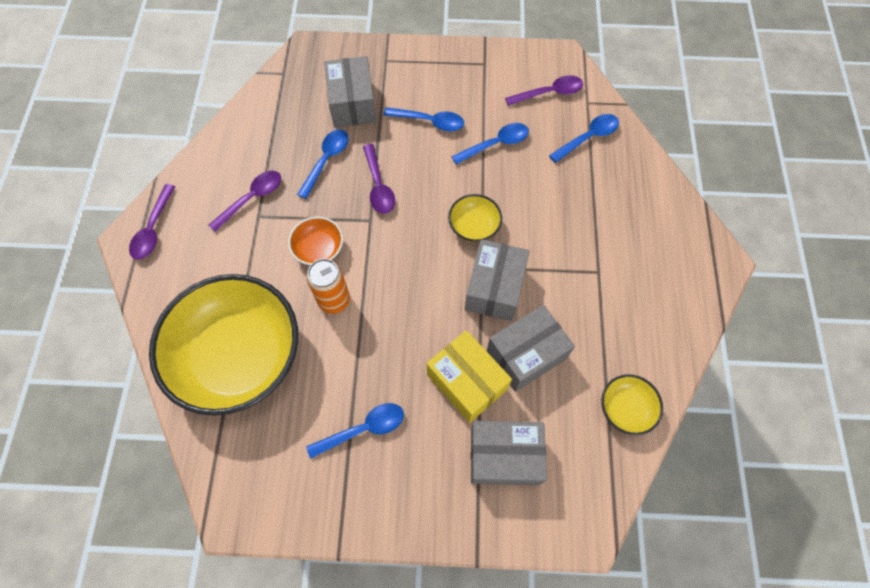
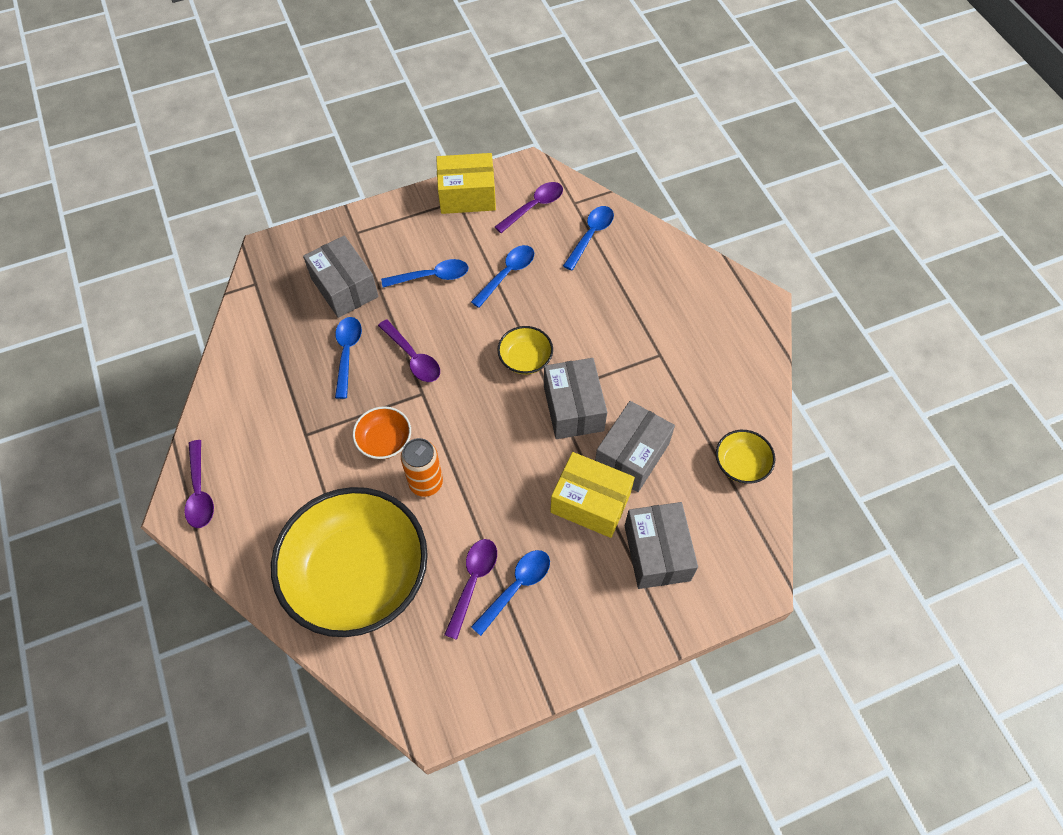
camera: 25 degrees left, 5 degrees down
(252, 198) = (289, 420): purple spoon -> purple spoon (473, 581)
(495, 62) = (467, 195): none -> yellow box
(504, 456) = (657, 553): grey box -> grey box turned 75 degrees counterclockwise

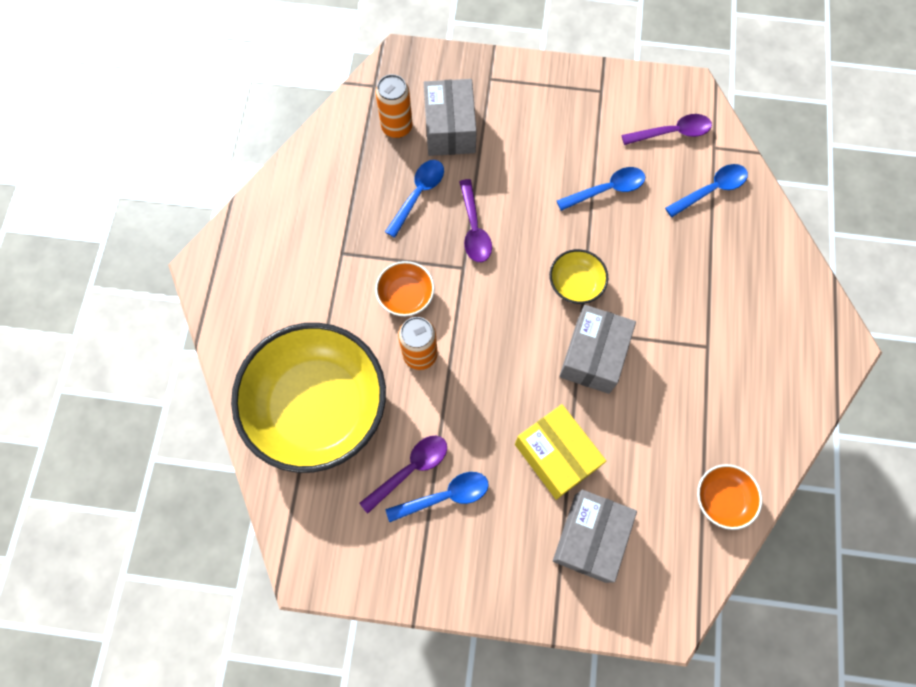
camera: 30 degrees right, 10 degrees up
(200, 492) = (229, 259): purple spoon -> none
(296, 308) = (397, 127): none -> orange can
(432, 276) = (535, 157): blue spoon -> none
(467, 195) = (613, 90): yellow box -> none
(631, 455) = (621, 431): grey box -> none
(741, 464) = (722, 498): yellow bowl -> orange bowl

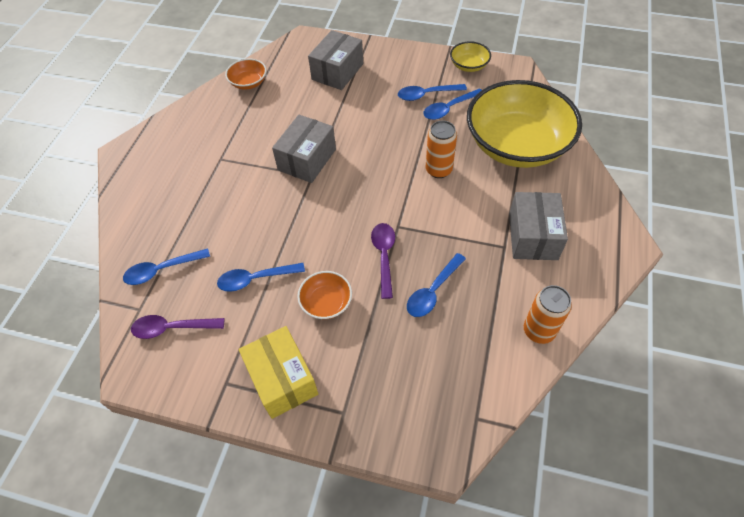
camera: 170 degrees left, 15 degrees down
(397, 127) = (451, 363): orange can -> orange can (539, 331)
(406, 295) = (448, 210): orange bowl -> orange bowl (326, 302)
(410, 469) = (449, 108): purple spoon -> blue spoon
(450, 129) = (395, 356): grey box -> grey box (533, 236)
(556, 456) = (349, 108): yellow box -> yellow box (282, 379)
(575, 283) = (306, 207): yellow bowl -> yellow bowl (469, 65)

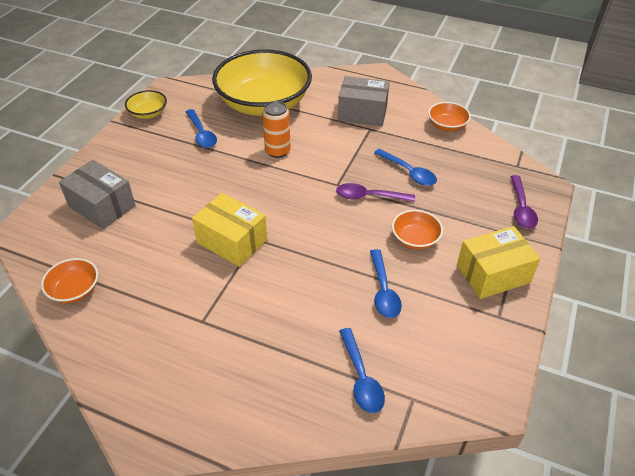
camera: 85 degrees left, 10 degrees down
(172, 328) = (438, 364): purple spoon -> purple spoon (521, 208)
(307, 159) = (232, 241): grey box -> yellow box
(426, 95) = (175, 145): blue spoon -> none
(539, 331) = (447, 125): orange can -> orange bowl

